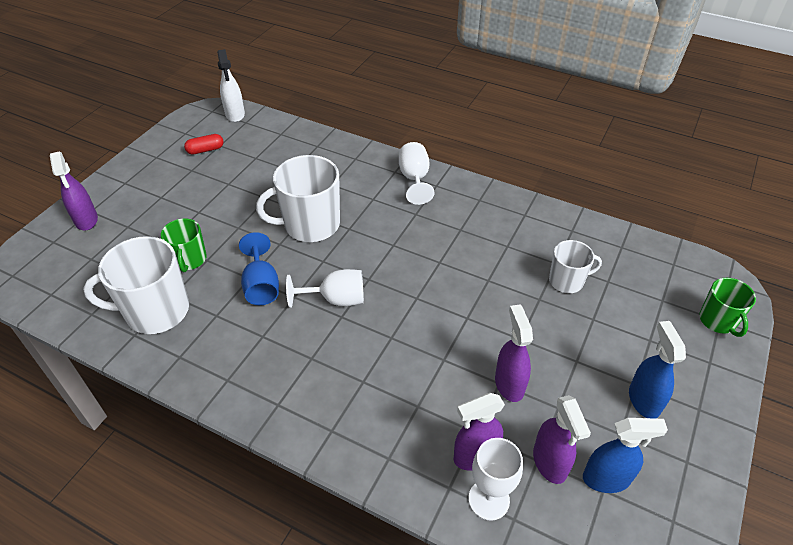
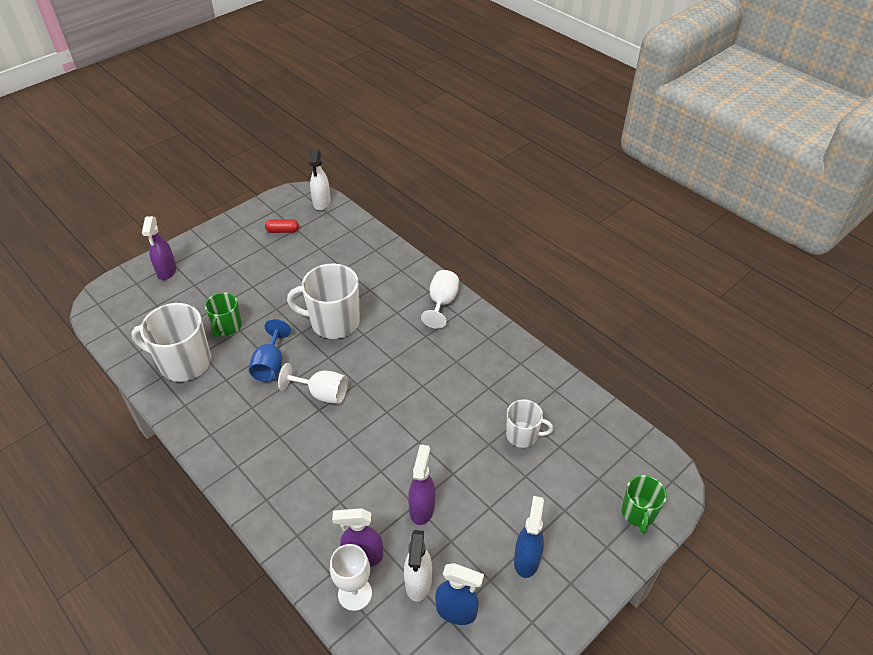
camera: 20 degrees right, 0 degrees up
(550, 463) = (418, 583): purple spray bottle -> white spray bottle

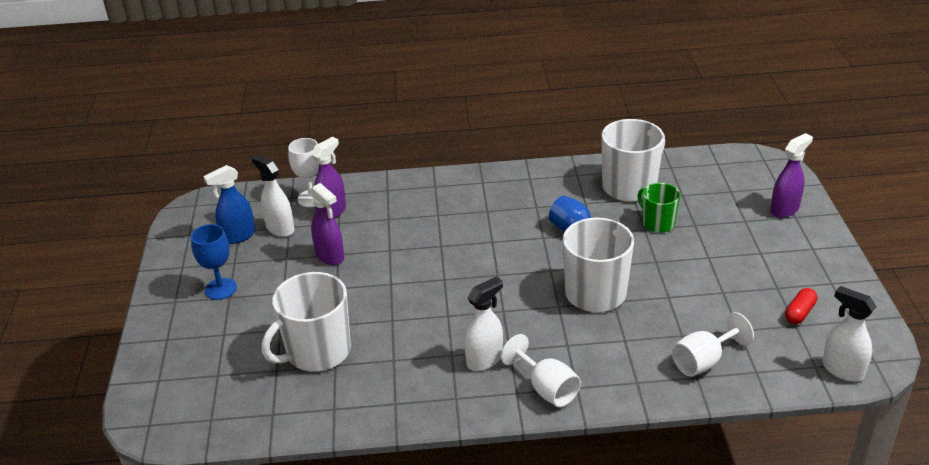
camera: 130 degrees right, 10 degrees down
(167, 271) = (784, 209): purple spray bottle -> purple spray bottle turned 105 degrees clockwise
(322, 394) = (508, 249): white goblet -> white goblet (703, 361)
(445, 342) = (485, 359): none -> white spray bottle
(522, 435) = (317, 352): white mug -> white mug, size x1.73
(526, 559) = (221, 289): blue spray bottle -> blue goblet
(638, 513) = (160, 378): green mug -> none

